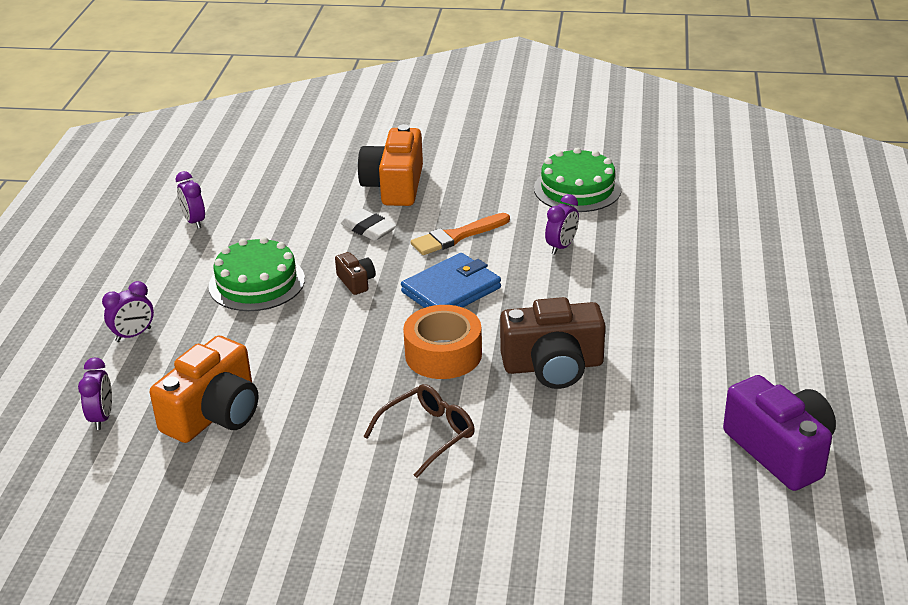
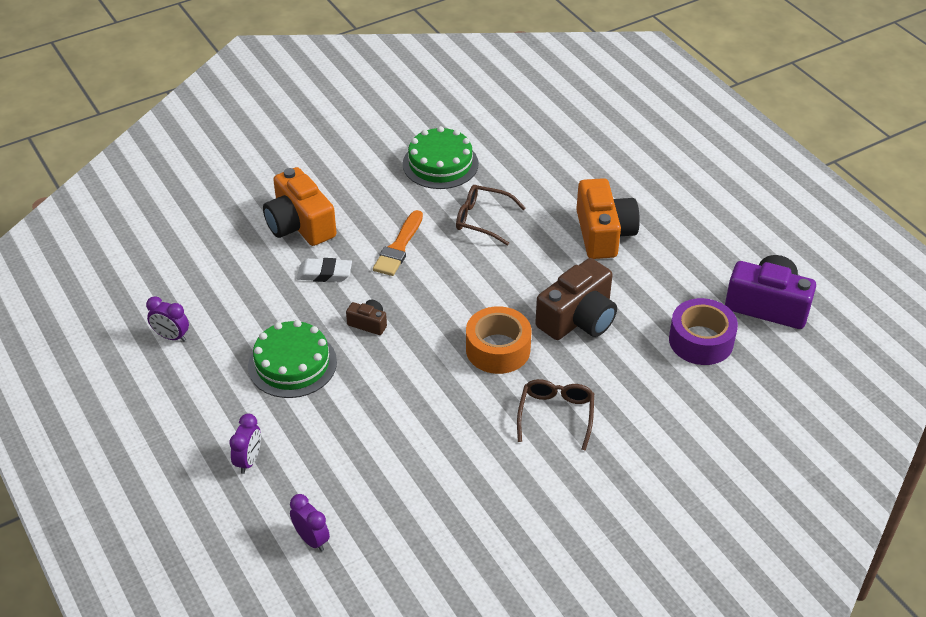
camera: 40 degrees left, 10 degrees up
(214, 414) = (392, 486): orange camera -> orange camera (604, 233)
(451, 290) = (445, 294): blue wallet -> none
(561, 247) = (482, 219): purple clock -> brown glasses
(660, 446) = (701, 341): none -> purple tape

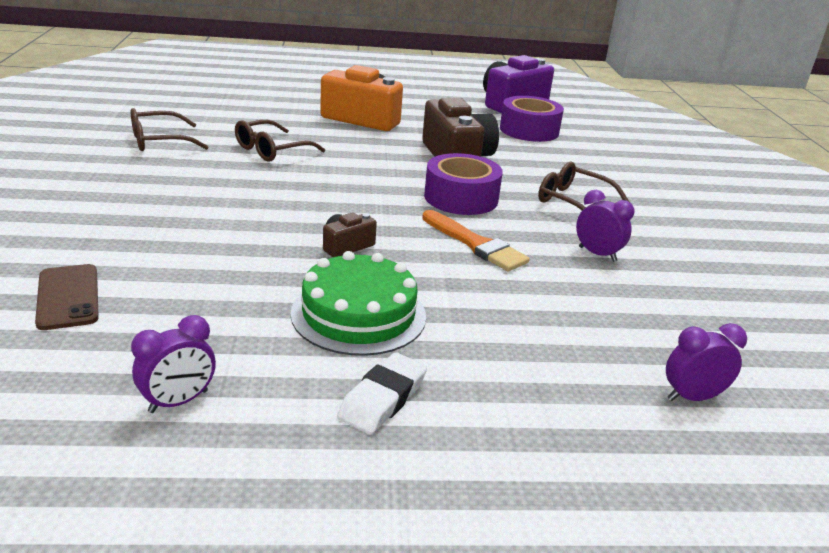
camera: 65 degrees left, 15 degrees down
(225, 250) = (68, 297): none -> brown phone
(248, 460) = (514, 406): purple clock -> purple clock (597, 254)
(300, 225) = (115, 233): orange camera -> none
(324, 273) = (226, 245): white eraser -> white eraser (382, 399)
(399, 247) = (248, 195): orange brush -> orange brush (475, 244)
(440, 164) = (159, 141): green cake -> brown glasses
(498, 349) = (461, 198): orange tape -> purple tape

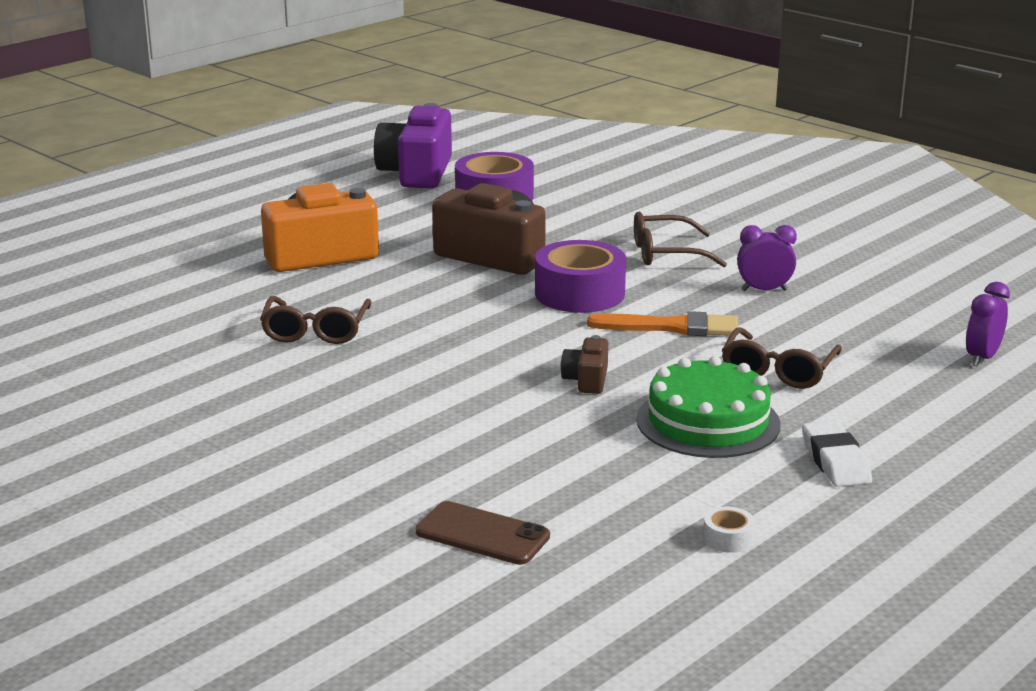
camera: 40 degrees left, 5 degrees down
(159, 141) = (179, 378): brown glasses -> brown glasses (778, 371)
(178, 401) = (728, 538): purple clock -> white tape

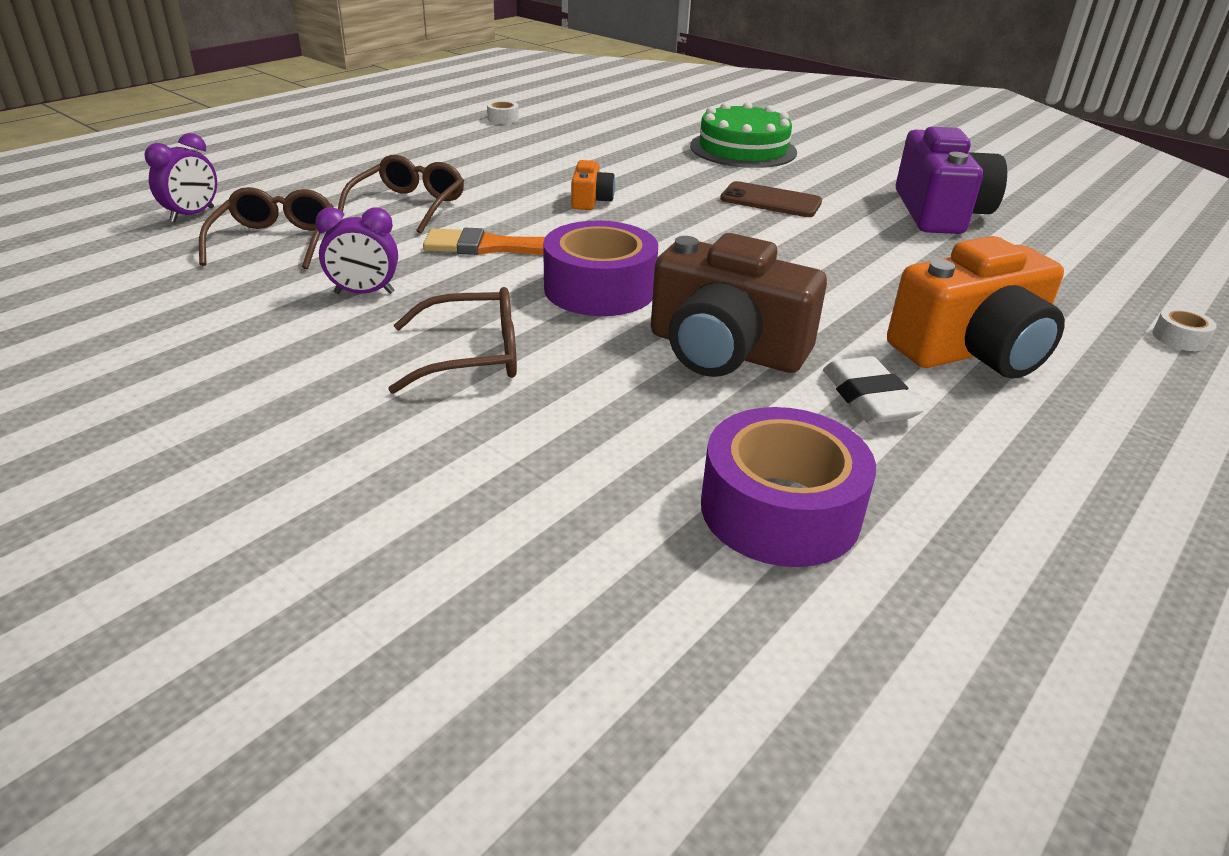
camera: 175 degrees right, 10 degrees up
(152, 262) = (1179, 338): none -> white tape
(315, 331) = (874, 245): brown glasses -> brown glasses (275, 241)
(416, 172) = (1002, 618): purple camera -> purple camera (939, 212)
(482, 534) = (654, 122): brown phone -> brown phone (770, 201)
(586, 380) = (590, 200): brown camera -> orange camera
(708, 422) = (492, 171): green cake -> green cake (743, 149)
(835, 461) = (406, 149): white eraser -> white eraser (868, 398)

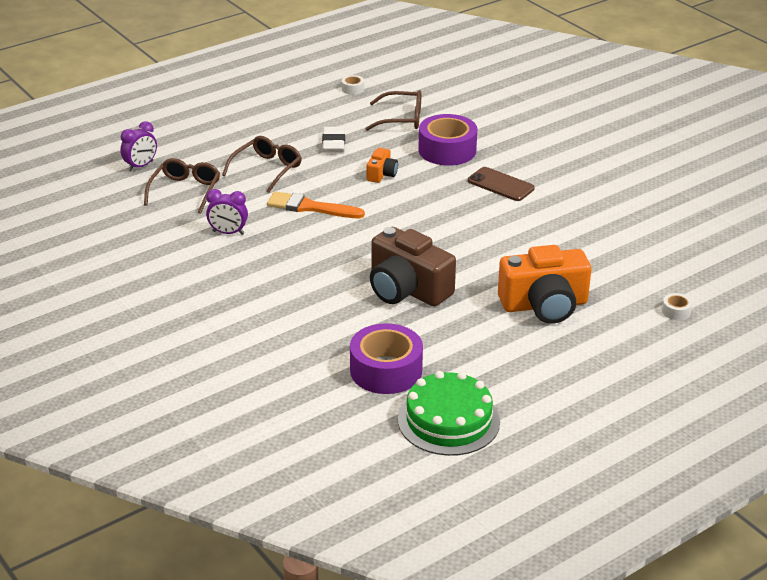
camera: 15 degrees right, 0 degrees up
(473, 356) = (274, 278): brown glasses -> brown glasses (402, 119)
(599, 289) = (357, 243): purple tape -> purple tape (447, 150)
(743, 149) = (512, 133): green cake -> green cake (448, 420)
(868, 398) = (465, 324): white eraser -> white eraser (333, 143)
(939, 212) = (610, 205): purple camera -> none

